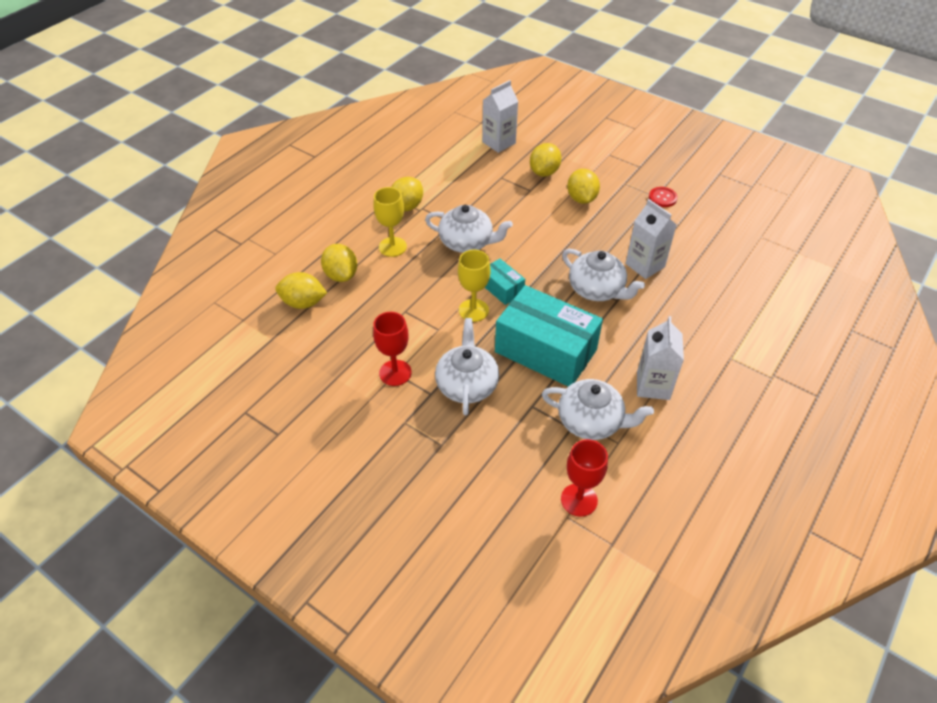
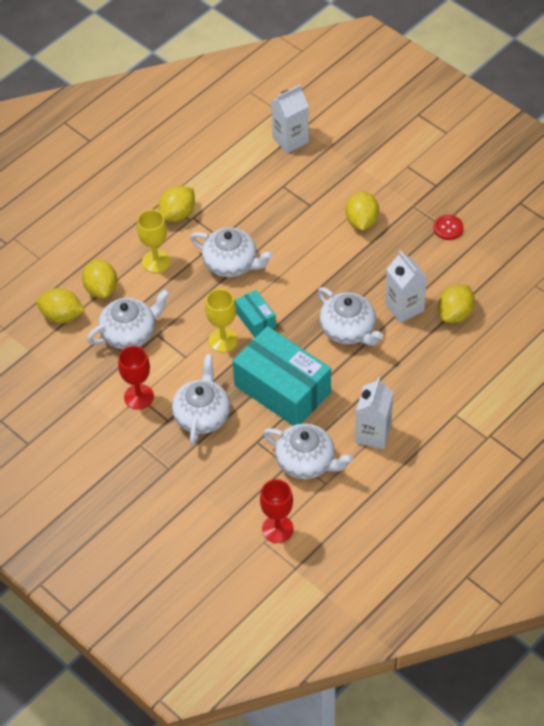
camera: 10 degrees right, 5 degrees up
(376, 312) = (130, 333): none -> white teapot
(544, 172) = (330, 183): yellow lemon -> yellow lemon (455, 314)

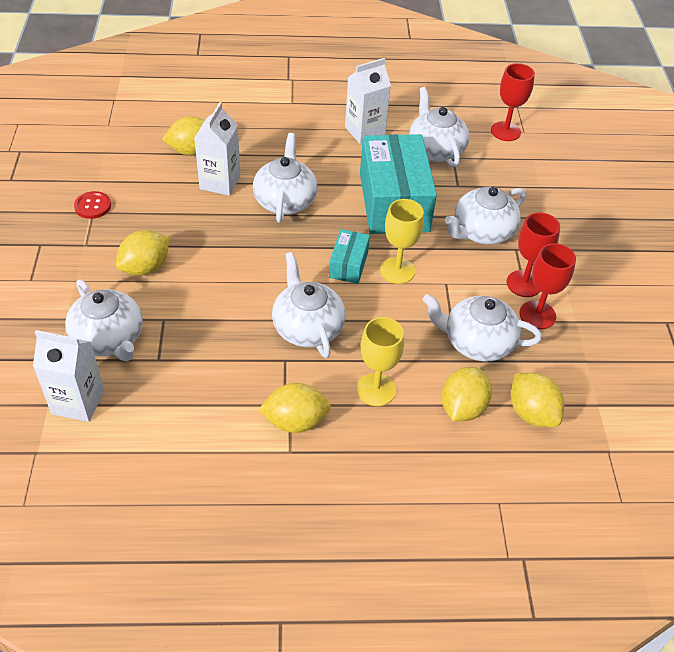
camera: 140 degrees left, 5 degrees down
(111, 381) = (537, 315): none -> red goblet
(321, 174) = (109, 339): none -> white teapot

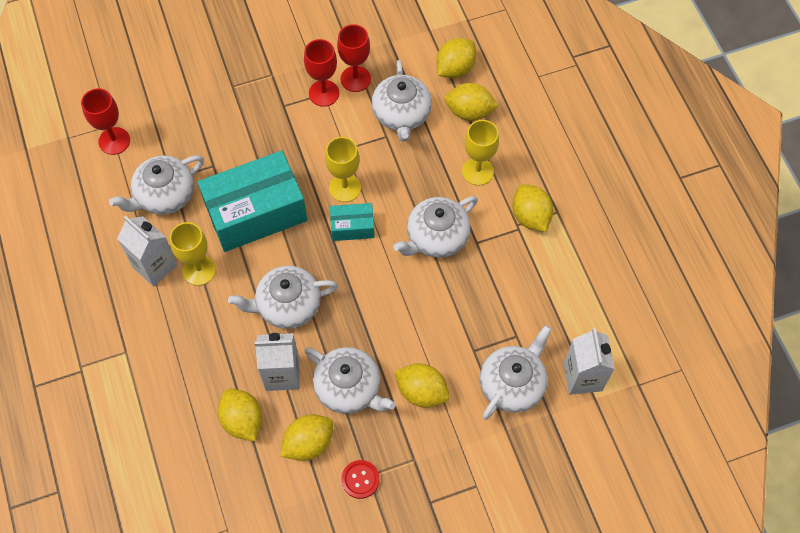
camera: 105 degrees left, 15 degrees up
(146, 183) = (308, 443): none -> yellow lemon
(348, 155) = (199, 270): none -> yellow goblet
(482, 232) = (271, 134): white teapot -> white teapot (349, 388)

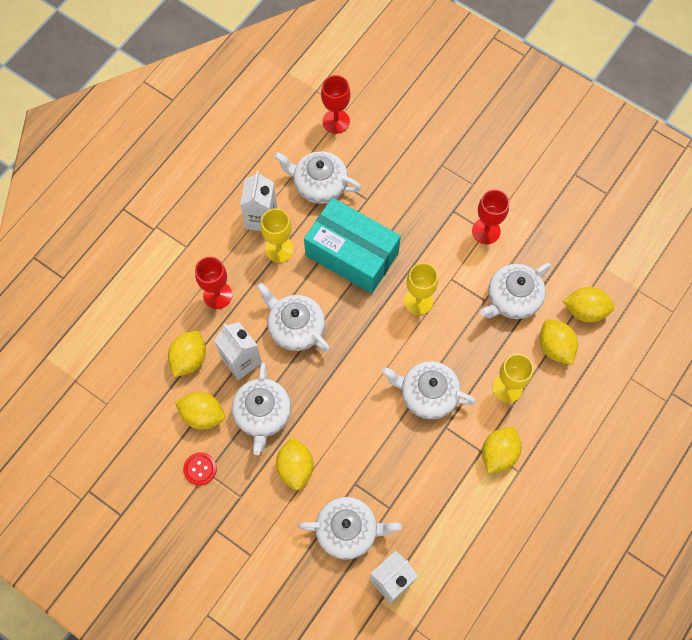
camera: 55 degrees right, 5 degrees up
(352, 227) = (390, 329): turquoise box -> none
(355, 79) = (516, 244): red goblet -> red goblet (217, 295)

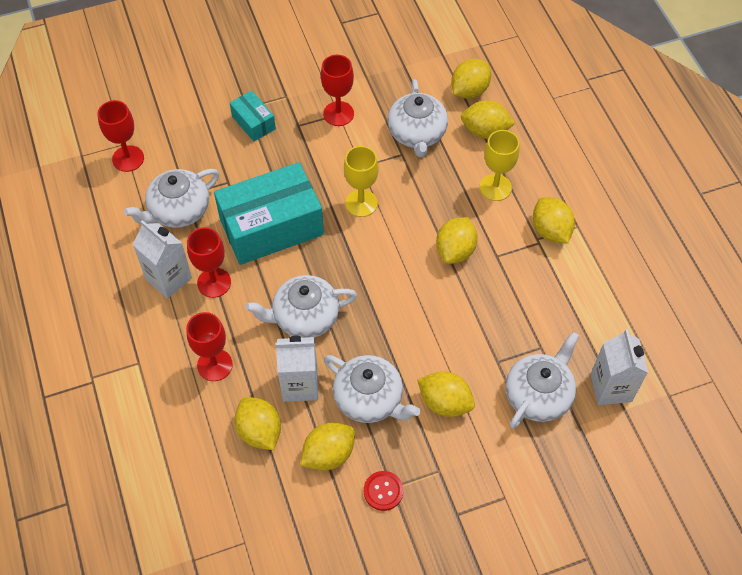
camera: 55 degrees left, 10 degrees down
(279, 249) = (214, 282): yellow goblet -> red goblet
(427, 394) = (455, 250): white teapot -> yellow lemon
(431, 179) = (253, 122): none -> turquoise box

